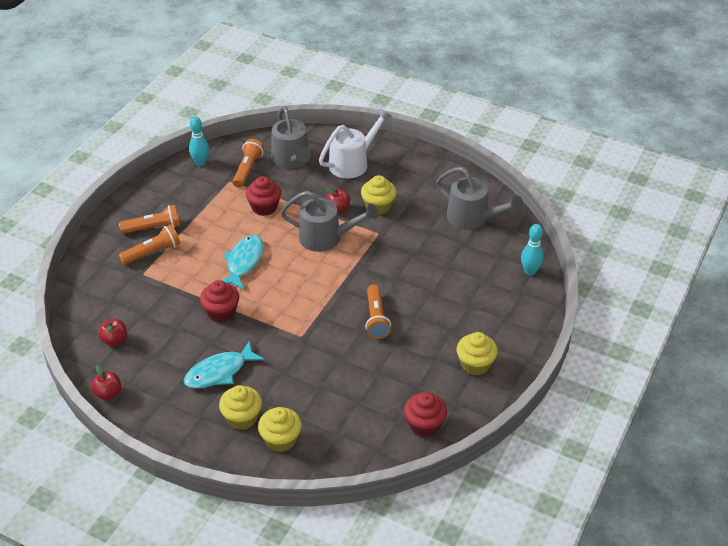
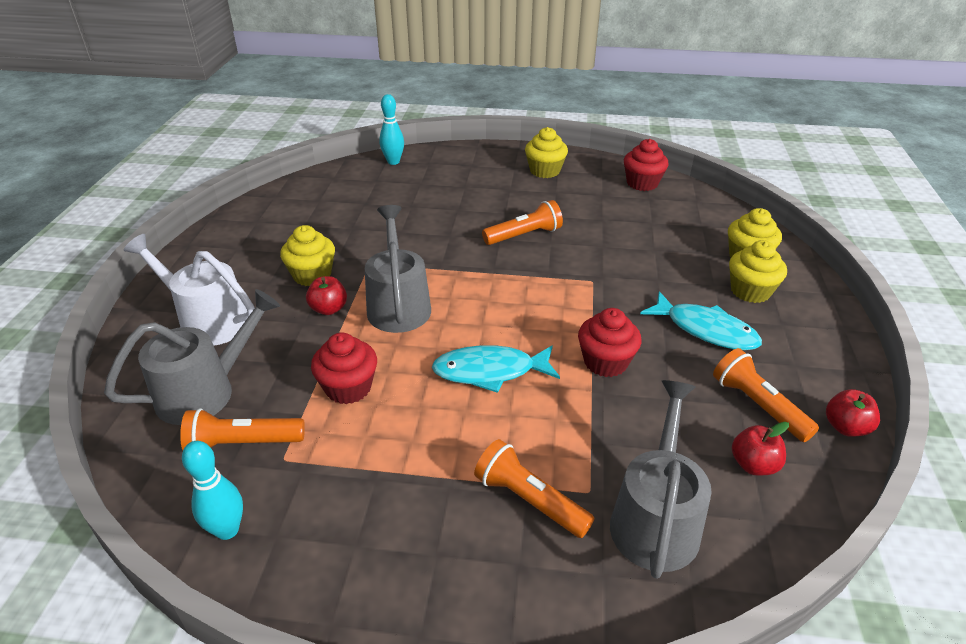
camera: 110 degrees left, 5 degrees down
(153, 228) = (462, 529): orange flashlight -> orange flashlight (758, 405)
(473, 218) = (315, 204): grey watering can -> grey watering can (655, 517)

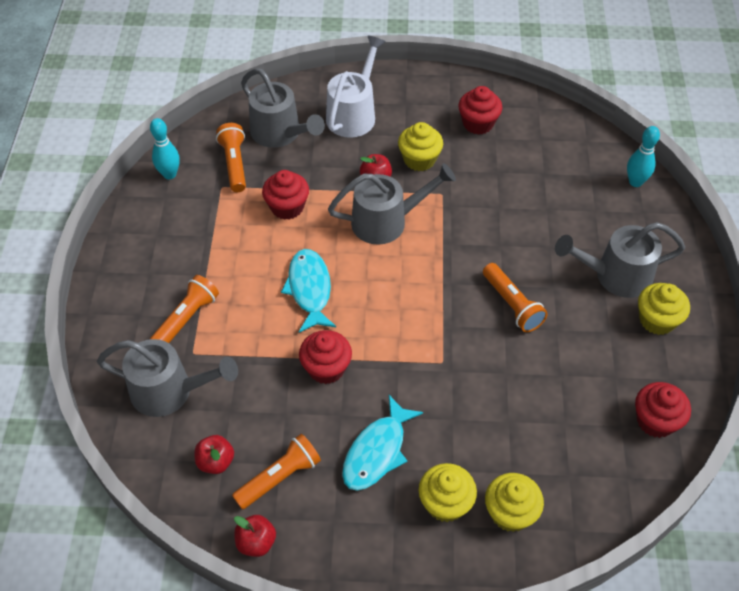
camera: 85 degrees right, 15 degrees up
(277, 233) = (478, 123): none -> red cupcake
(497, 183) = (615, 276): none -> grey watering can

